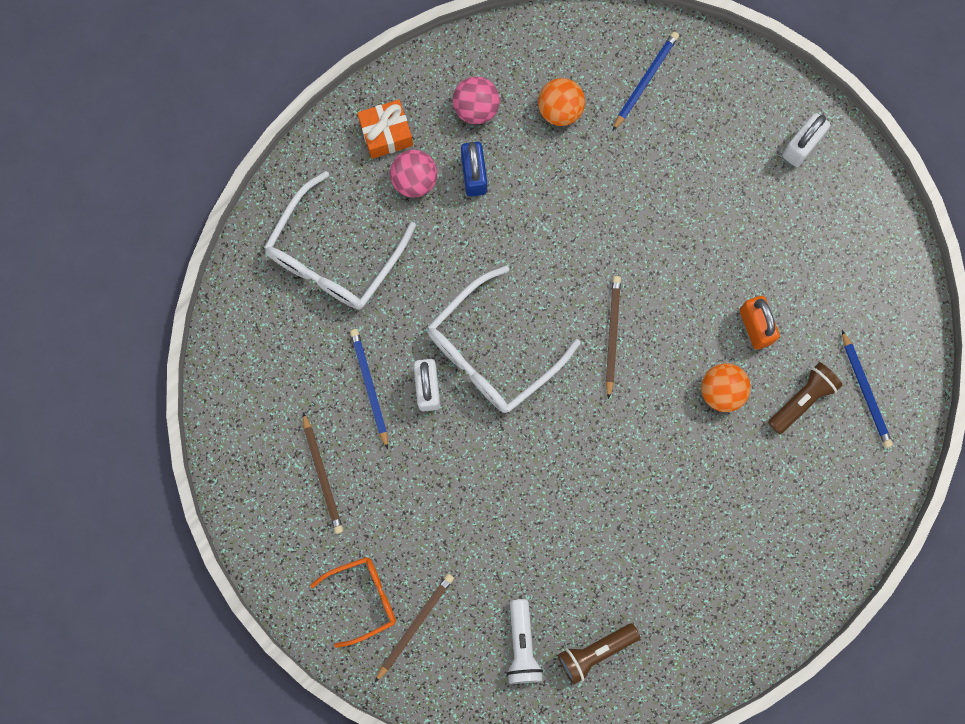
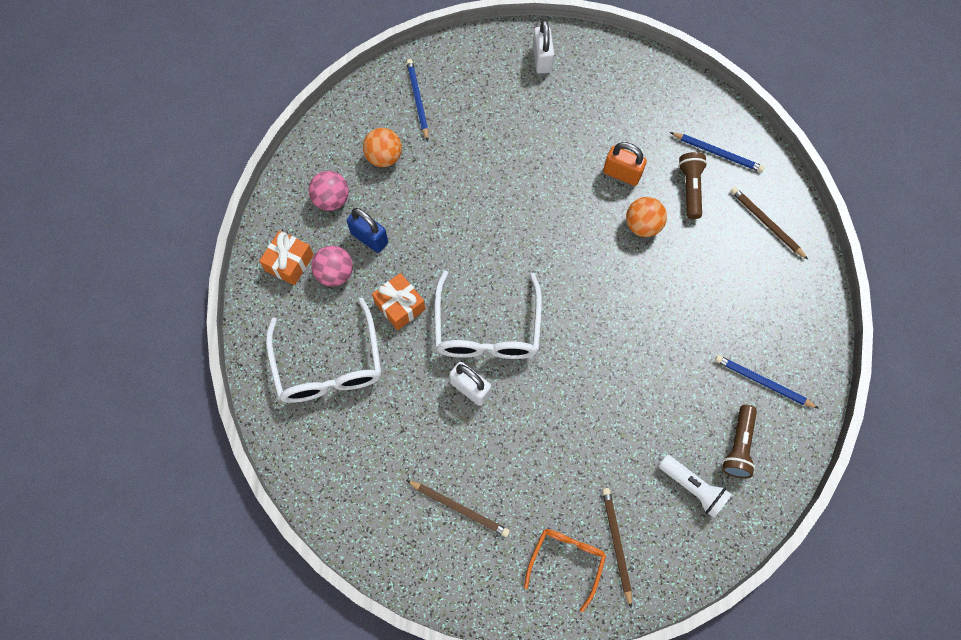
camera: 45 degrees left, 10 degrees down
(369, 386) = (433, 423): blue pencil -> blue pencil (762, 382)
(440, 261) = (400, 306): none -> orange gift
(612, 335) = (547, 253): brown pencil -> brown pencil (766, 223)

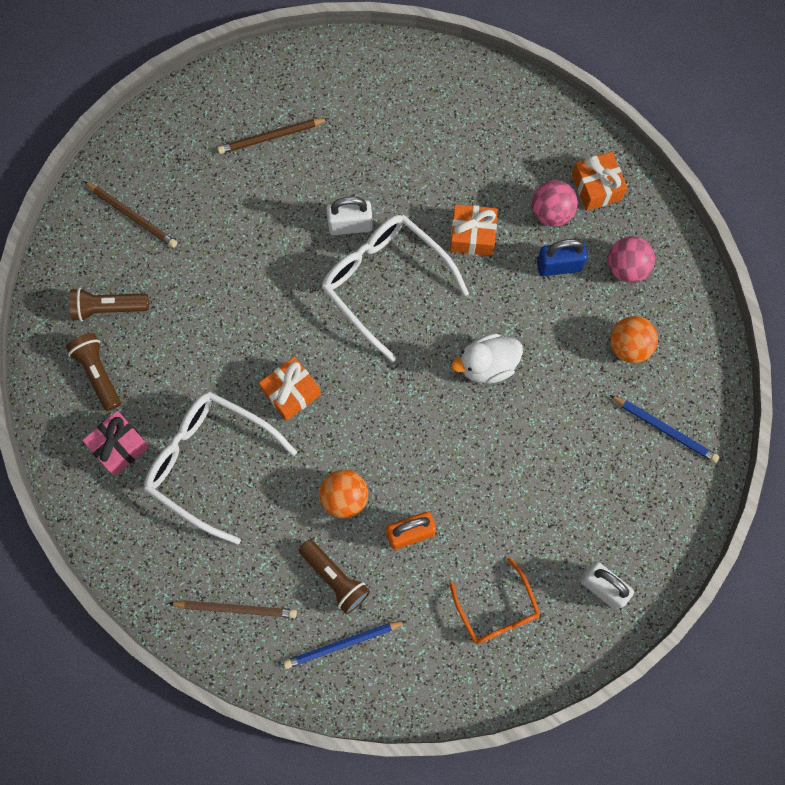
camera: 135 degrees right, 5 degrees up
(328, 364) = (476, 144): white glasses -> white glasses (210, 463)
(478, 221) = (487, 365): none -> white duck
(566, 562) = (158, 172): orange glasses -> orange glasses (497, 609)
(617, 315) = (291, 392): none -> orange gift
(693, 487) = (108, 308): white flashlight -> brown flashlight
(762, 382) = (119, 446): blue pencil -> pink gift

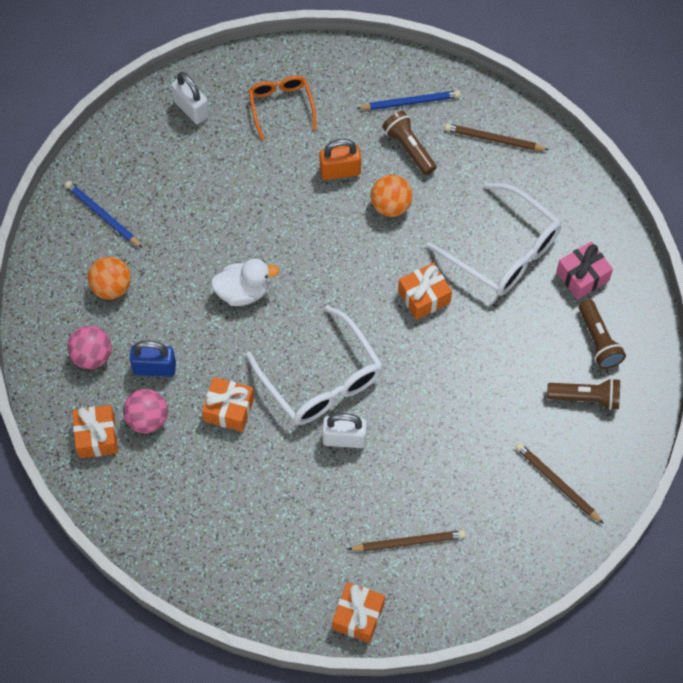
camera: 170 degrees left, 10 degrees down
(308, 65) = (358, 616): none -> orange gift

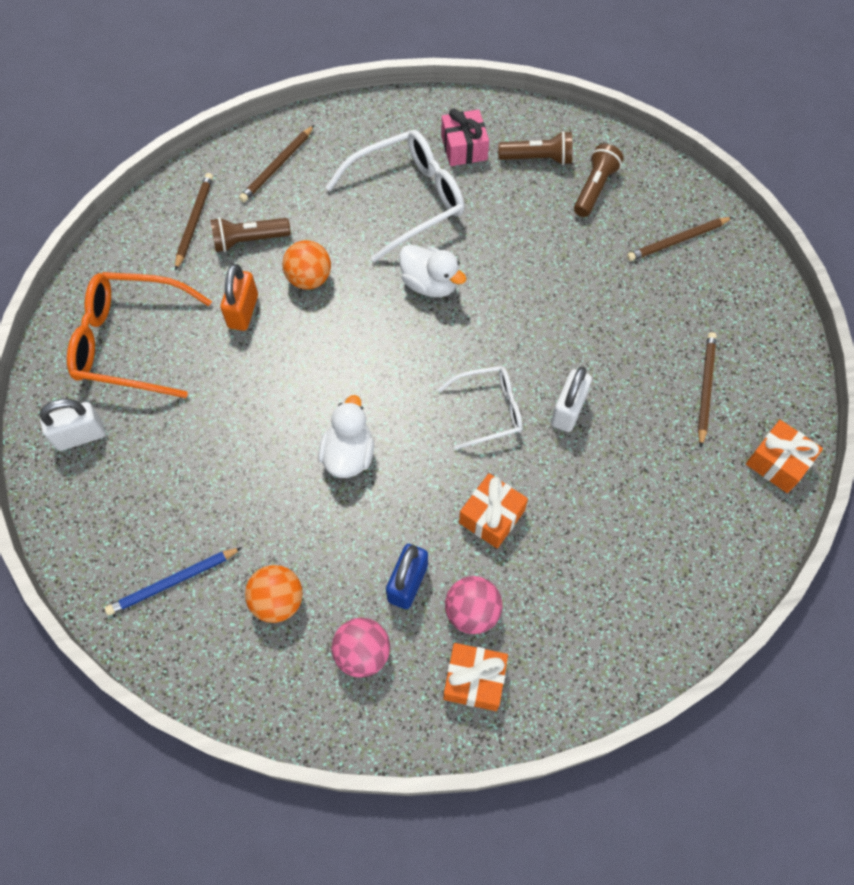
camera: 70 degrees left, 0 degrees up
(281, 107) = (131, 342): orange glasses -> orange glasses, size x1.67
(321, 379) = (488, 410): white glasses -> white glasses, size x0.60
(410, 102) = (194, 221): blue pencil -> brown pencil
(424, 297) = (430, 284): orange gift -> white duck

